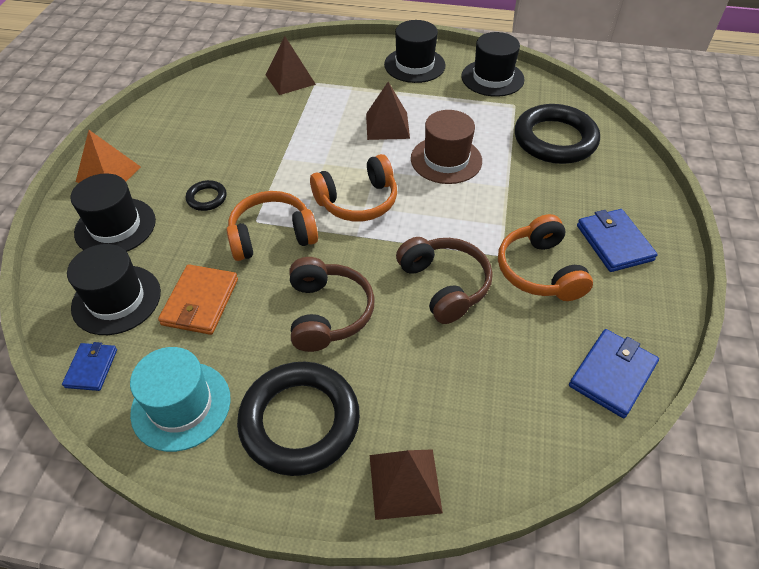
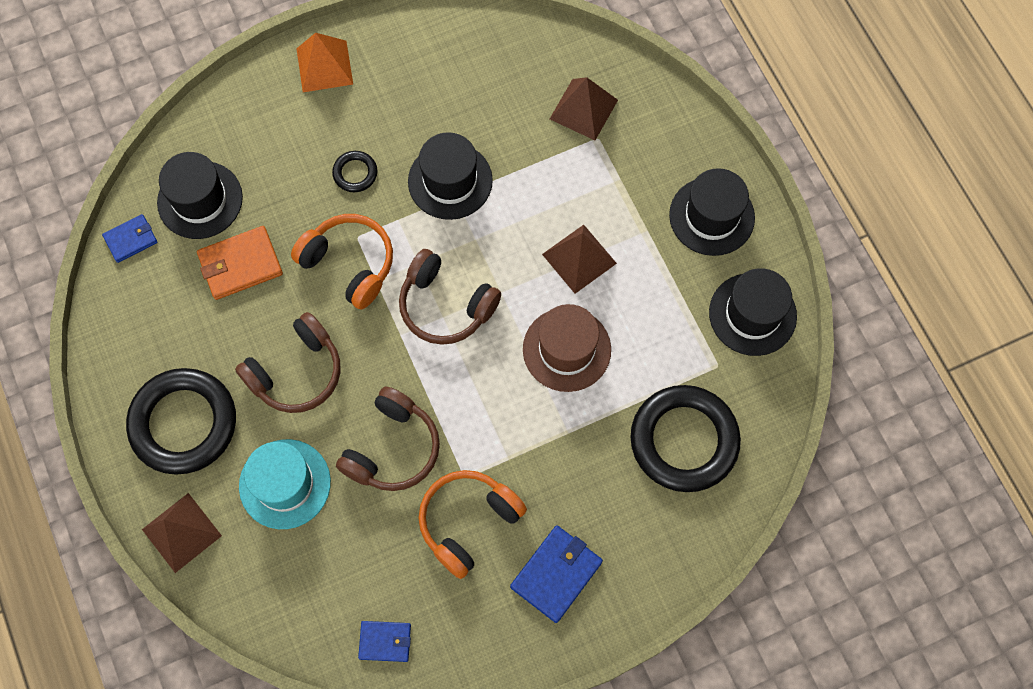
camera: 55 degrees right, 20 degrees up
(115, 226) = (270, 129): black hat -> black hat (450, 181)
(181, 405) = (142, 329): turquoise hat -> turquoise hat (285, 484)
(357, 201) = (446, 305): orange headphones -> brown headphones
(612, 374) = (385, 641): blue wallet -> blue wallet, size x0.63

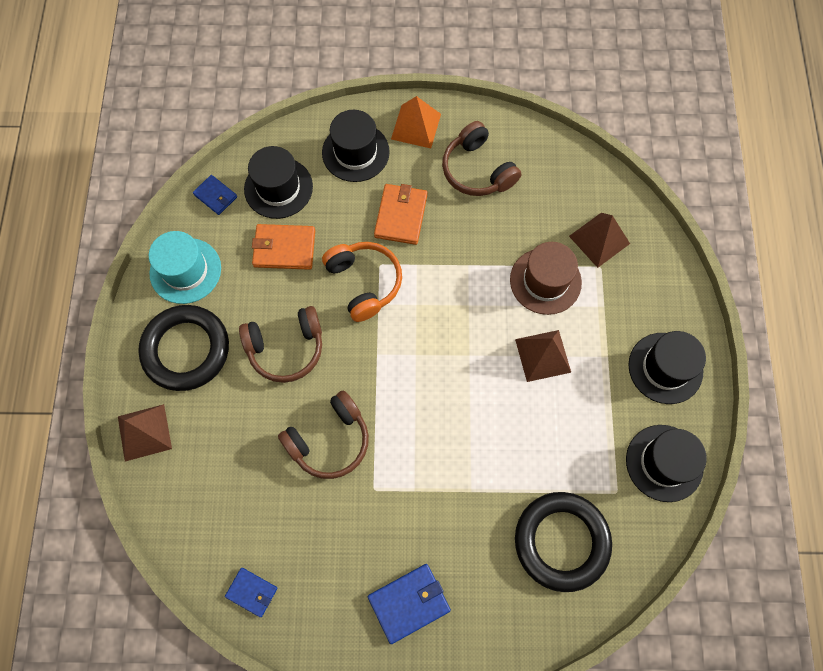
camera: 25 degrees right, 0 degrees up
(131, 239) = (215, 196): blue wallet -> blue wallet turned 45 degrees clockwise
(285, 484) = (236, 430): turquoise hat -> turquoise hat (185, 270)
(355, 173) = (401, 216): black ring -> orange wallet
(446, 305) = (422, 347): brown headphones -> brown headphones (477, 170)
(450, 181) = (470, 252): black hat -> black hat (355, 152)
(468, 522) = (360, 527): orange headphones -> none
(566, 349) = (500, 423): brown hat -> brown hat (545, 281)

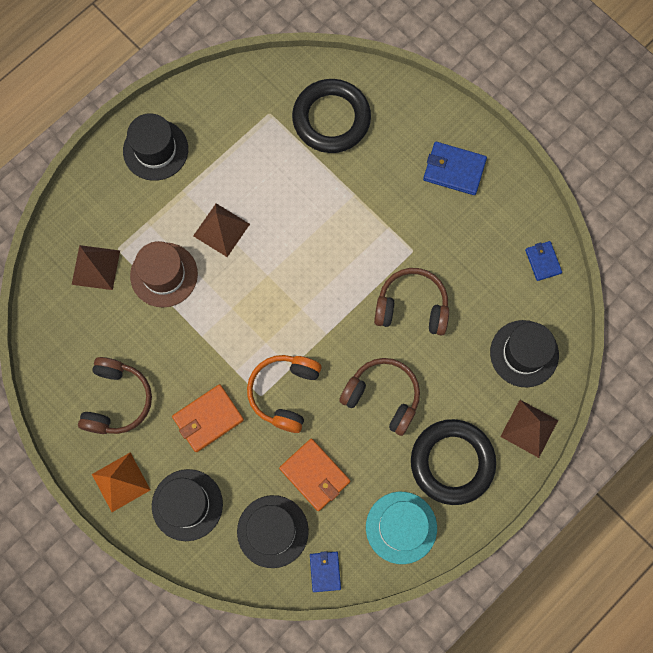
camera: 135 degrees left, 5 degrees up
(664, 463) = (222, 102): black hat -> black hat (524, 353)

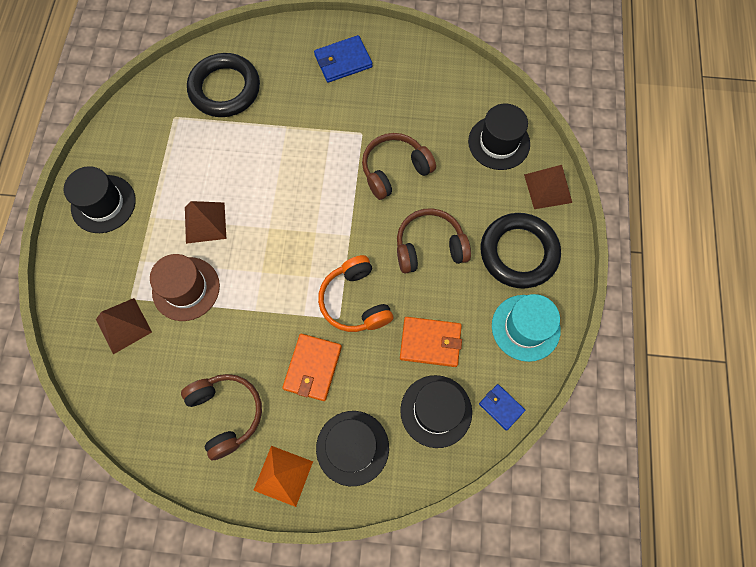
camera: 40 degrees left, 5 degrees down
(543, 261) = (456, 75): blue wallet -> none

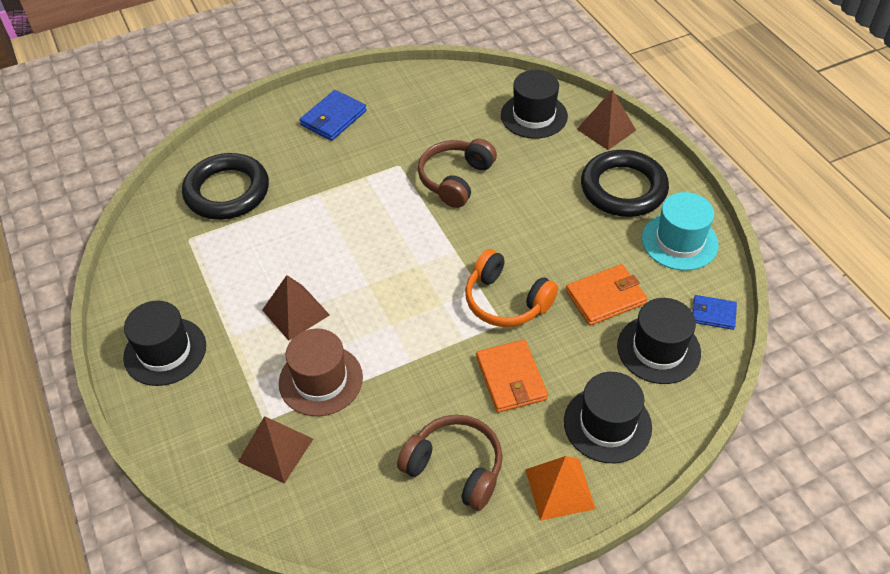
camera: 30 degrees left, 20 degrees down
(429, 247) = (539, 223): brown headphones -> none

